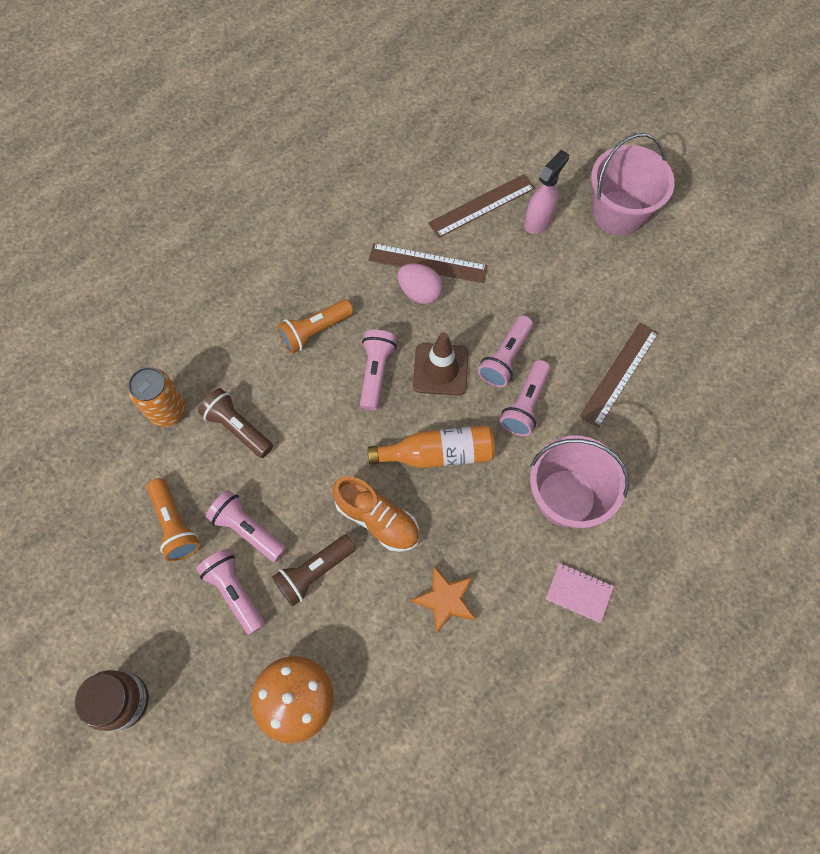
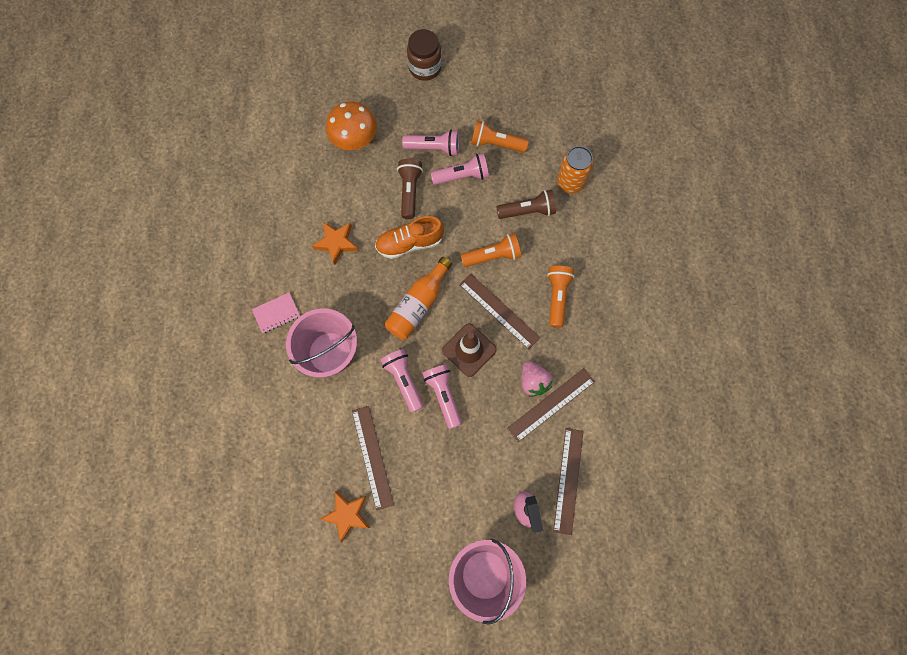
camera: 130 degrees right, 5 degrees up
(320, 423) = (492, 256): none -> orange flashlight
(376, 372) = (499, 311): pink flashlight -> brown ruler
(419, 292) = (533, 381): pink egg -> pink strawberry
(686, 354) = (347, 515): none -> orange star

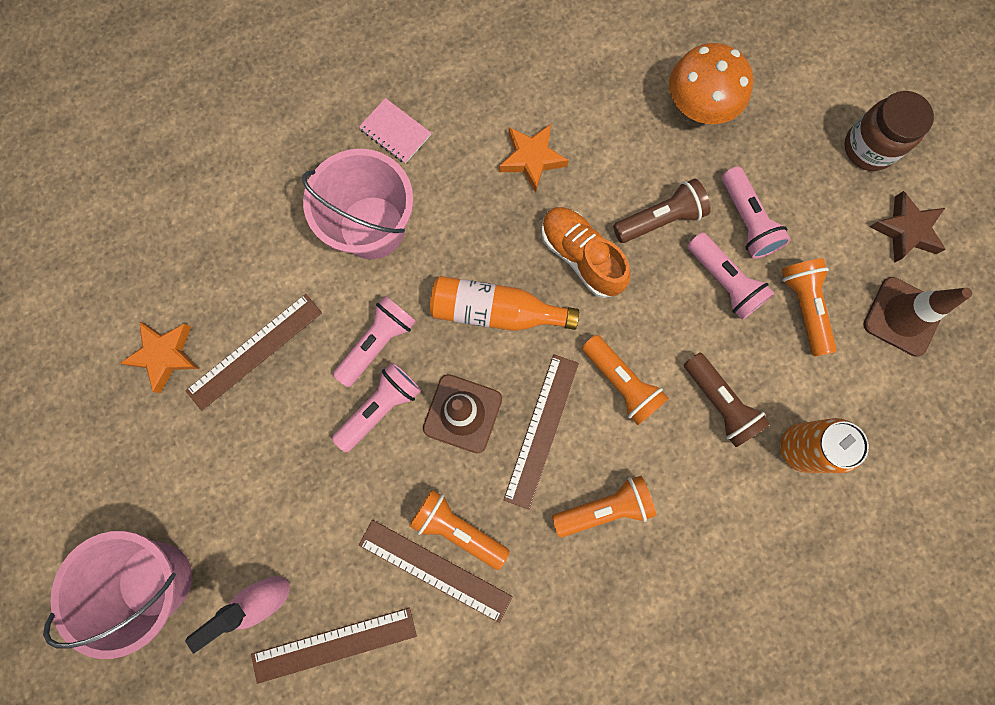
camera: 65 degrees right, 5 degrees up
(479, 74) = (906, 230): none -> brown star
(525, 99) = (903, 316): none -> brown traffic cone
(533, 381) = (458, 528): pink strawberry -> orange flashlight

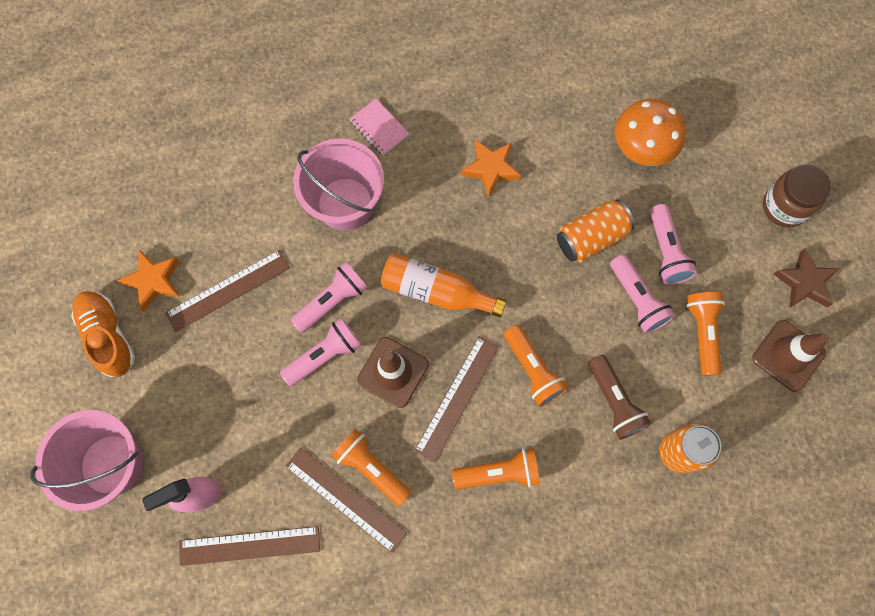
camera: 10 degrees right, 5 degrees down
(581, 257) = (518, 258): orange shoe -> orange shoe (108, 336)
(660, 219) = (591, 238): brown flashlight -> orange can

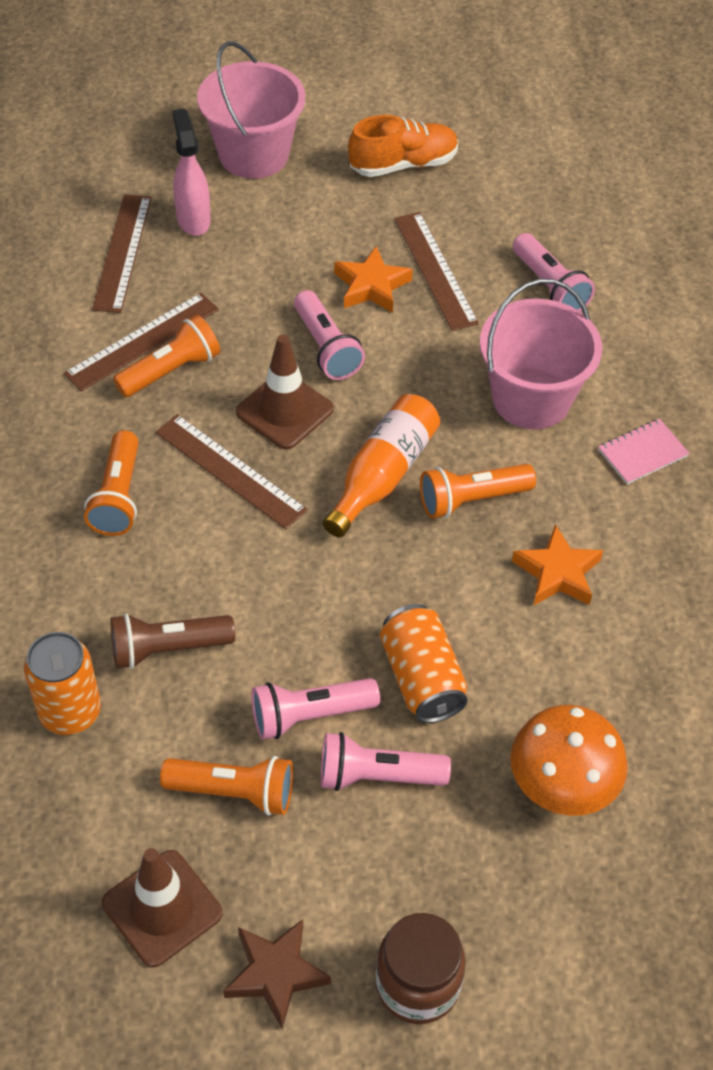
camera: 100 degrees right, 20 degrees down
(153, 281) = (463, 207): orange star -> orange star (371, 286)
(332, 301) = (396, 365): pink flashlight -> pink flashlight (549, 286)
(533, 370) = (242, 561): orange flashlight -> orange flashlight (472, 499)

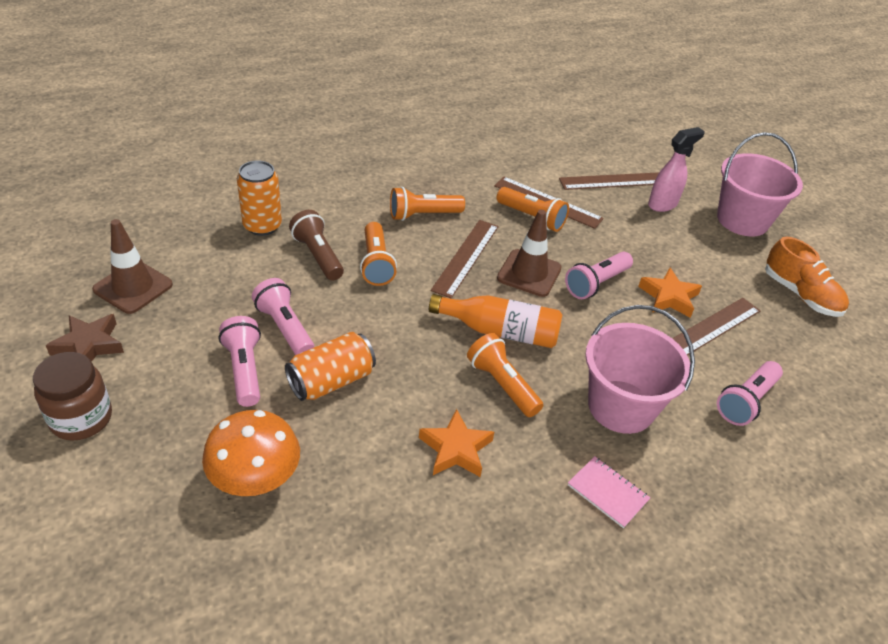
camera: 70 degrees right, 10 degrees down
(234, 792) = (219, 303): orange flashlight -> orange flashlight (376, 263)

